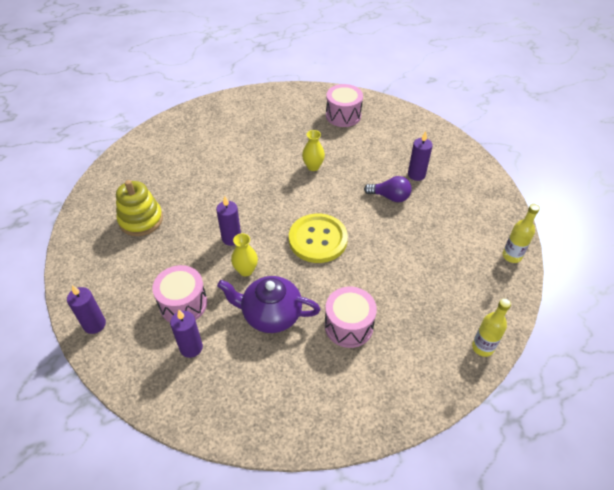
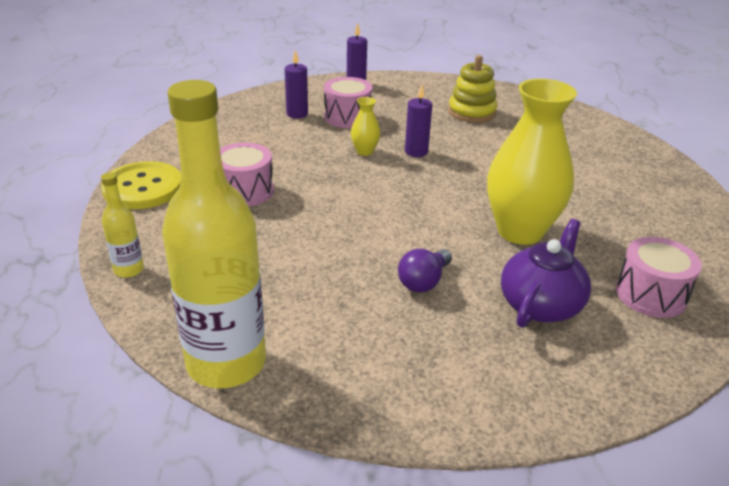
camera: 110 degrees right, 15 degrees down
(270, 314) = (298, 153): purple teapot -> purple teapot (540, 305)
(313, 166) = (520, 231): yellow vase -> yellow vase, size x2.33
(318, 239) = (379, 202): yellow button -> yellow button (143, 188)
(416, 175) = (462, 327): purple candle -> none
(511, 256) = (226, 363): yellow bottle -> yellow bottle, size x2.31

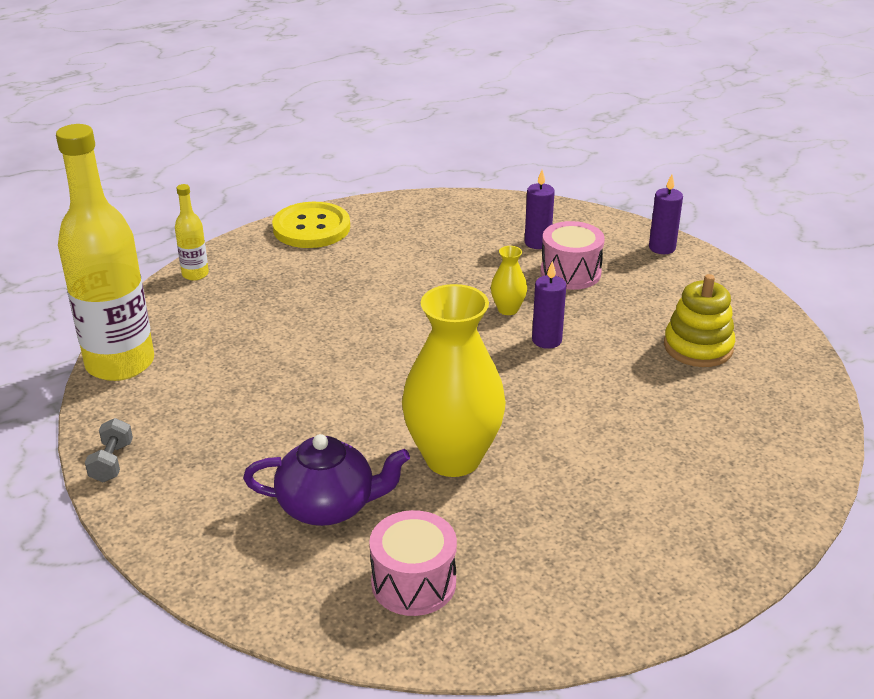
camera: 60 degrees right, 0 degrees up
(245, 191) = (358, 275): pink drum -> none
(390, 416) = (112, 462): none -> grey dumbbell
(424, 282) = (304, 423): purple light bulb -> none

